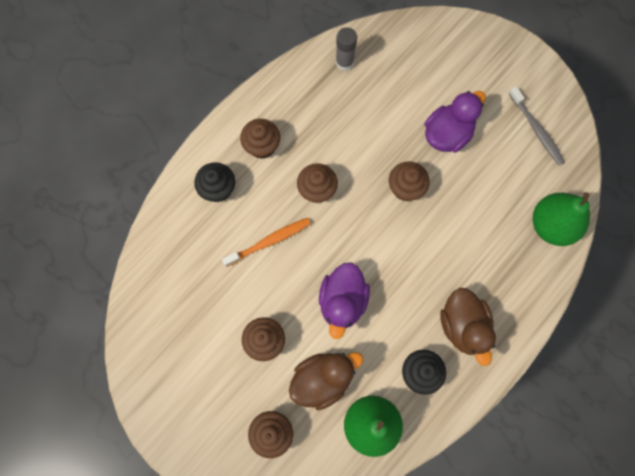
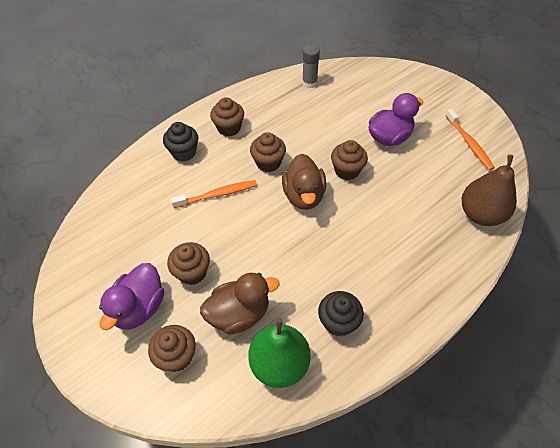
camera: 10 degrees right, 20 degrees down
(342, 301) = (273, 250): purple duck -> purple duck (139, 307)
(463, 326) = (387, 286): brown duck -> brown duck (303, 195)
(536, 130) = (469, 143): grey toothbrush -> orange toothbrush
(551, 225) = (480, 214): green pear -> brown pear

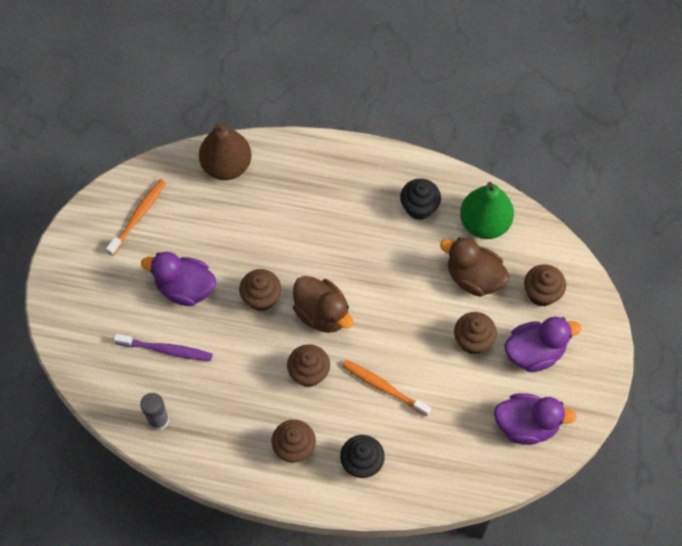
camera: 130 degrees left, 10 degrees up
(100, 257) = (526, 425): none -> purple duck
(303, 195) = (322, 313): brown duck -> brown duck turned 90 degrees clockwise
(352, 107) = (166, 350): none -> purple toothbrush

